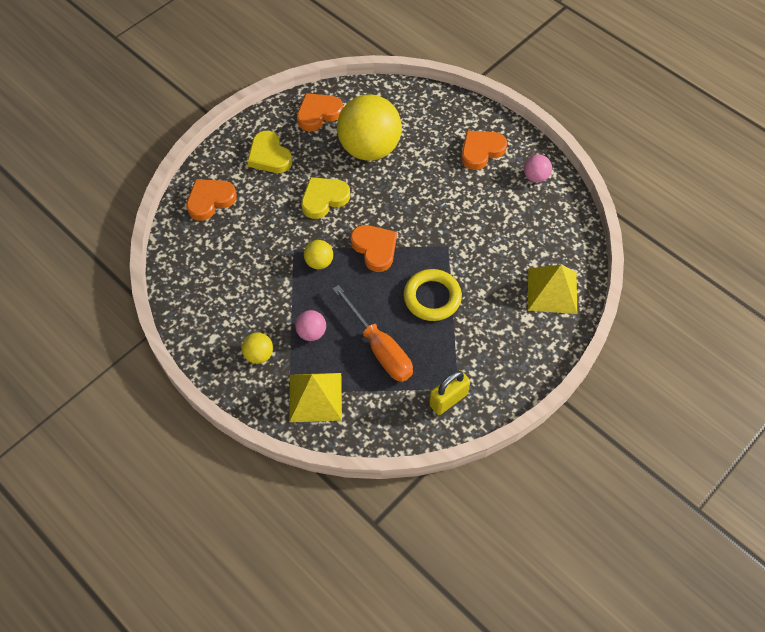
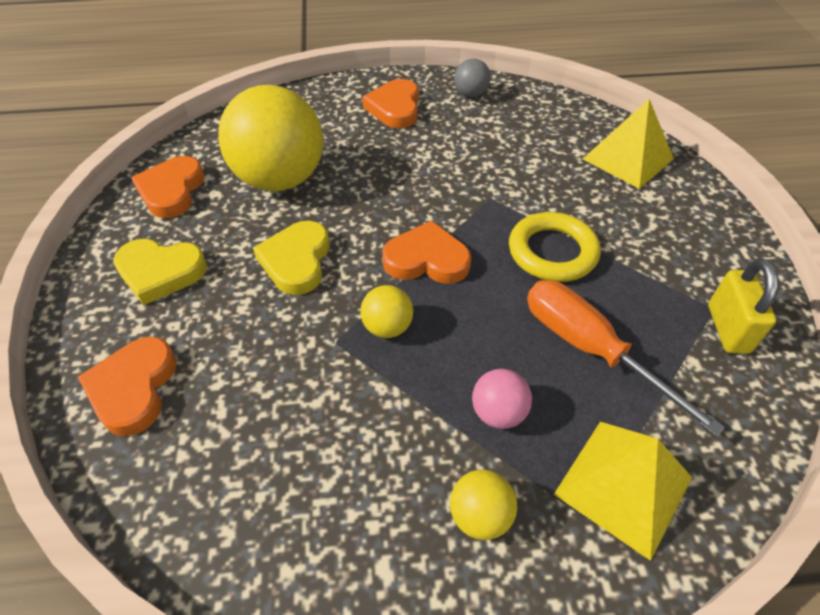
camera: 50 degrees left, 10 degrees down
(380, 348) = (590, 349): orange screwdriver -> orange screwdriver turned 135 degrees counterclockwise
(535, 177) = (470, 94): pink ball -> grey ball

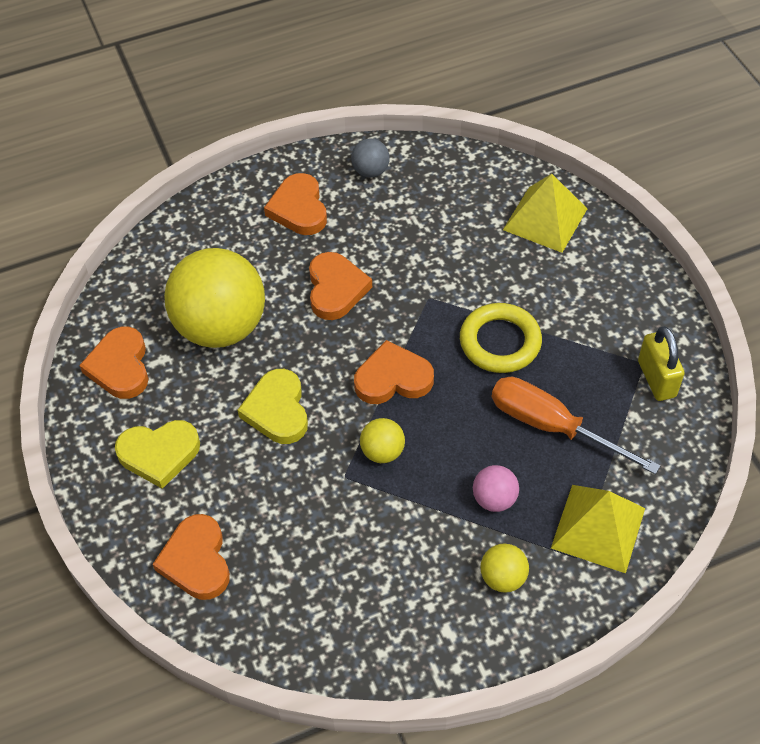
camera: 15 degrees left, 5 degrees up
(401, 172) = (336, 289): none -> orange heart

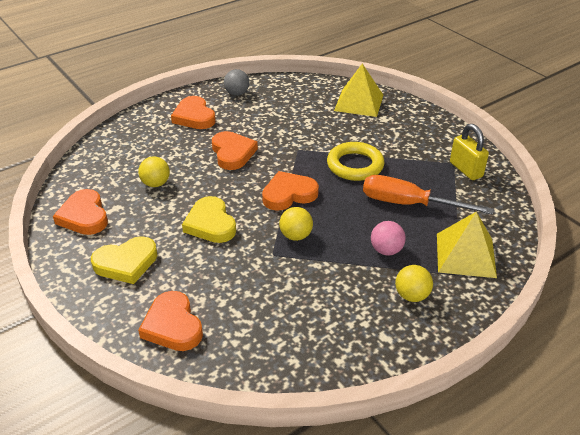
camera: 15 degrees left, 15 degrees down
(221, 327) = (156, 183): yellow ball -> yellow ball, size x0.43

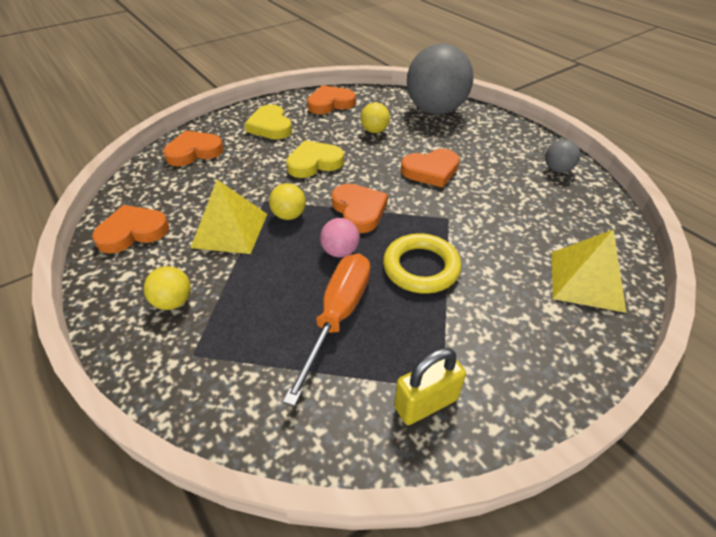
camera: 90 degrees right, 5 degrees up
(124, 143) = (435, 110): none -> grey ball
(194, 117) = (495, 144): orange heart -> orange heart (132, 232)
(386, 250) = (252, 286): pink ball -> pink ball (340, 251)
(465, 255) = (226, 367): yellow pyramid -> yellow pyramid (230, 230)

